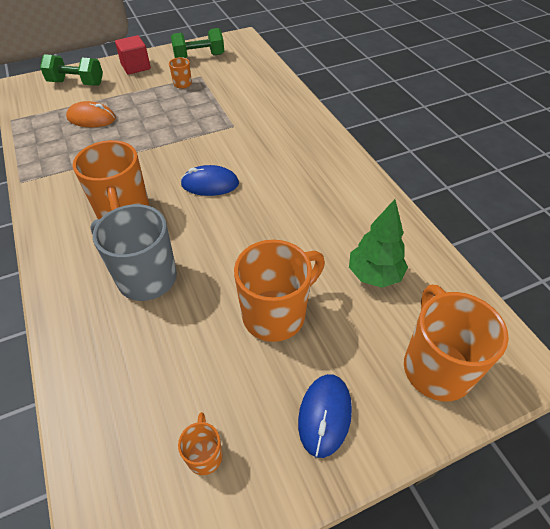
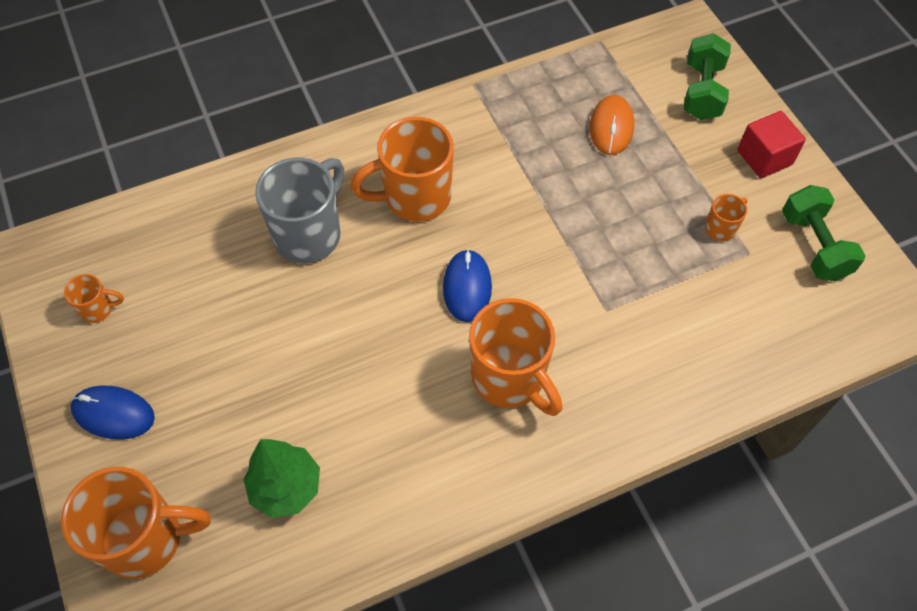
camera: 90 degrees right, 10 degrees up
(276, 314) = (241, 369): orange mug -> orange mug (510, 378)

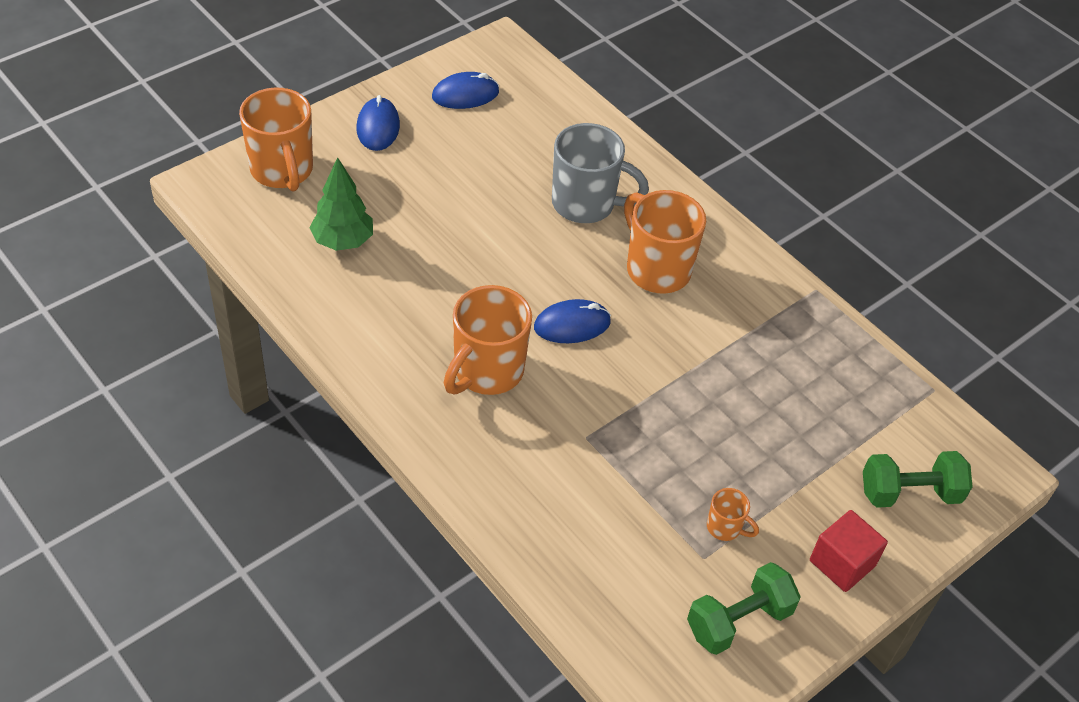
camera: 70 degrees right, 10 degrees down
(98, 309) = (465, 94): orange mug -> blue mouse
(611, 127) = (815, 413): orange mouse -> none

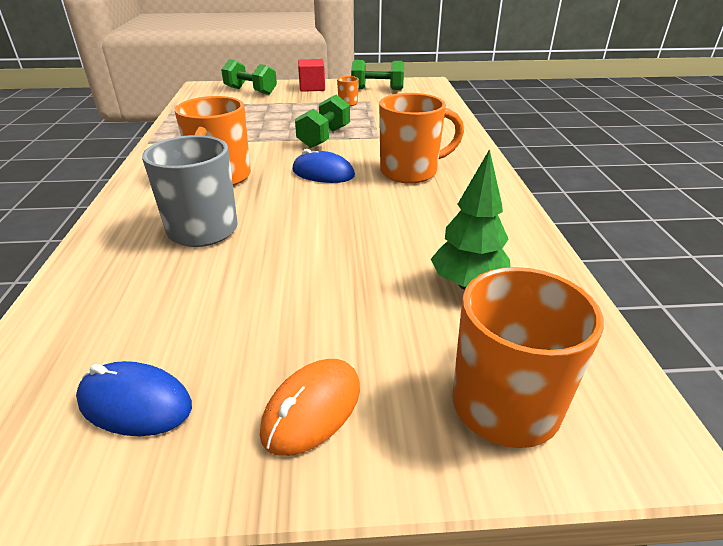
camera: 140 degrees left, 15 degrees down
(378, 127) = (312, 409): blue mouse -> orange mouse
(647, 400) = (324, 137): none -> green dumbbell

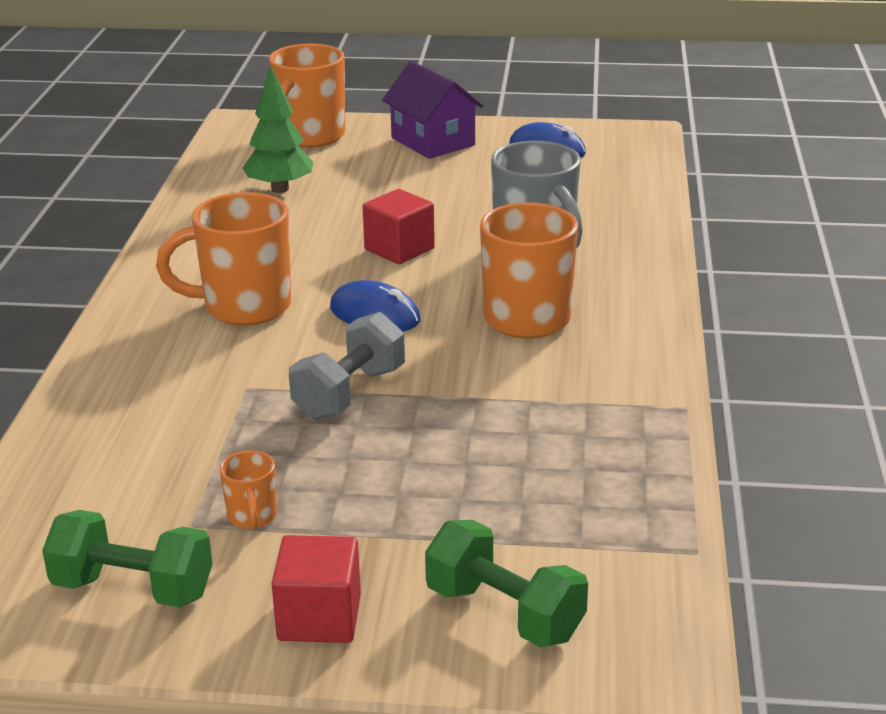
camera: 170 degrees left, 5 degrees down
(312, 409) = (433, 141): orange mouse -> purple house
(319, 221) = (399, 249): none -> red cube
(324, 137) = (349, 393): green dumbbell -> grey dumbbell

